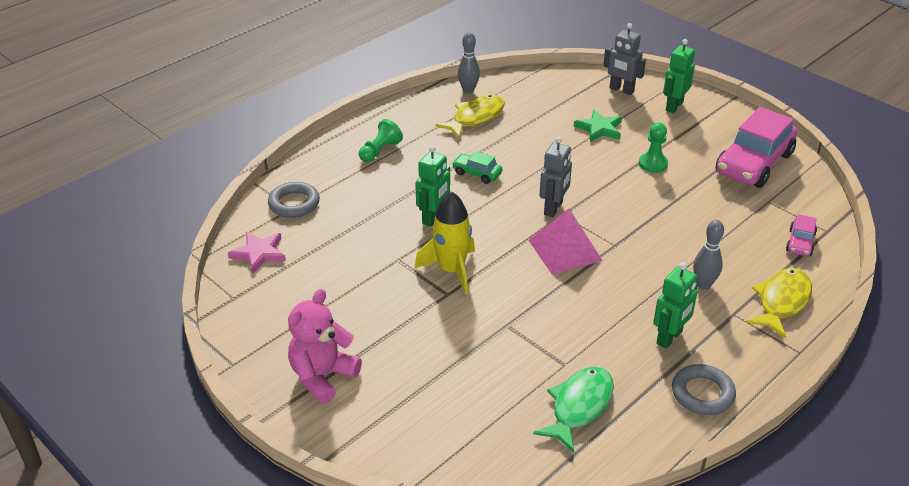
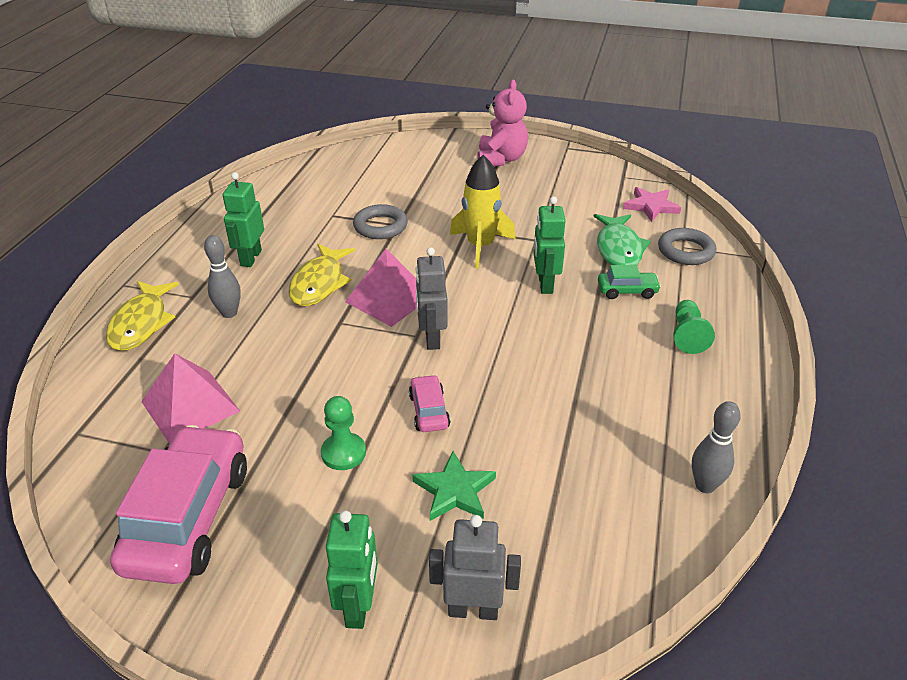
camera: 150 degrees right, 0 degrees up
(475, 117) = (640, 434): yellow fish -> yellow fish (319, 283)
(477, 173) = (552, 349): green car -> green car (627, 291)
(579, 406) = (307, 195): green fish -> green fish (619, 248)
(702, 393) = (211, 230): grey ring -> grey ring (380, 226)
(746, 222) = (190, 406): none -> pink pyramid
(800, 243) = (116, 401): pink car -> pink car (429, 411)

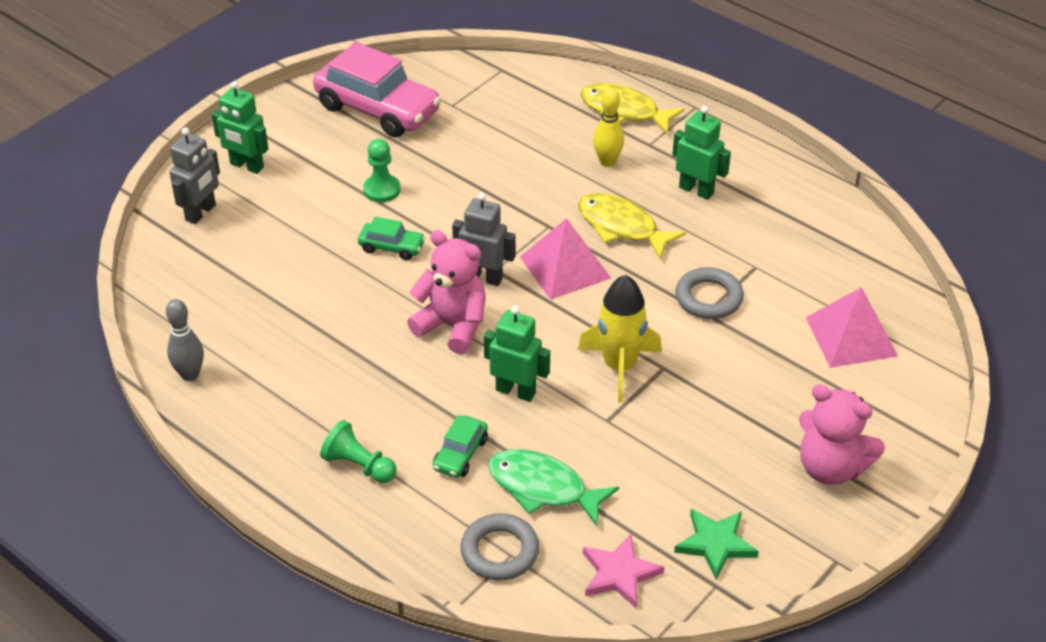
camera: 115 degrees right, 5 degrees up
(190, 406) = (493, 124): pink pyramid -> pink pyramid (851, 336)
(229, 313) = (607, 162): grey bowling pin -> yellow bowling pin
(429, 411) = (392, 247): pink car -> green car
(454, 490) = (300, 235): green star -> green star (715, 544)
(503, 337) = (452, 326): none -> pink teddy bear

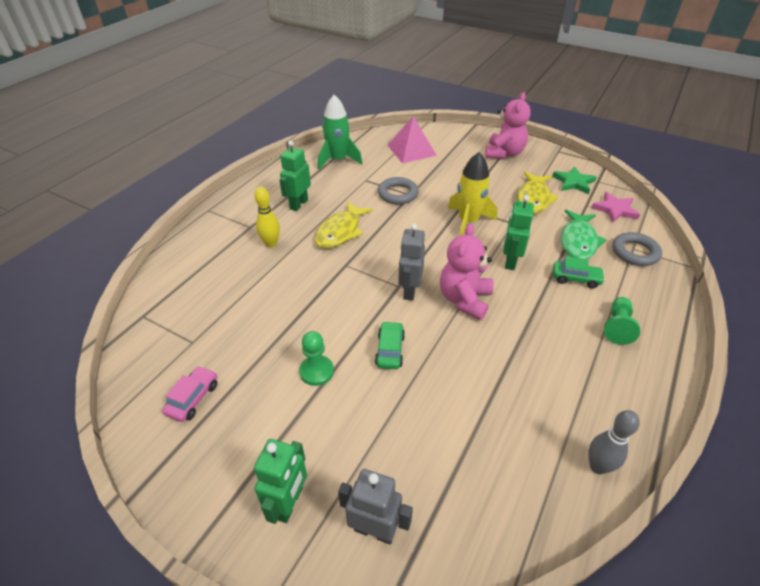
camera: 100 degrees left, 0 degrees up
(378, 109) = (193, 398): pink car -> pink car, size x0.46
(565, 267) = (387, 252): pink pyramid -> none
(624, 111) = (210, 241): yellow fish -> yellow fish (533, 199)
(821, 240) = (338, 160): none -> green rocket

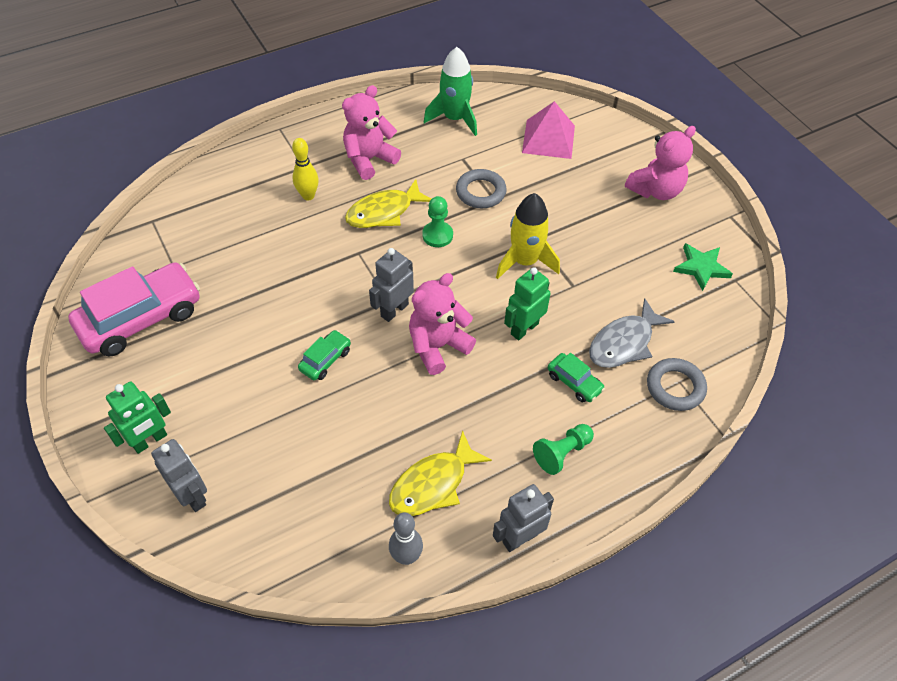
camera: 30 degrees right, 10 degrees up
(193, 398) = (141, 318): pink car -> pink car, size x2.17
(298, 204) = (369, 159): green robot -> pink teddy bear
(316, 371) = (250, 346): green pawn -> green pawn (437, 235)
(533, 199) = (628, 267): yellow fish -> yellow fish (433, 484)
(578, 241) = (624, 343): green fish -> grey fish
(615, 209) = (713, 326): pink star -> none
(655, 401) = (519, 538): none -> grey robot

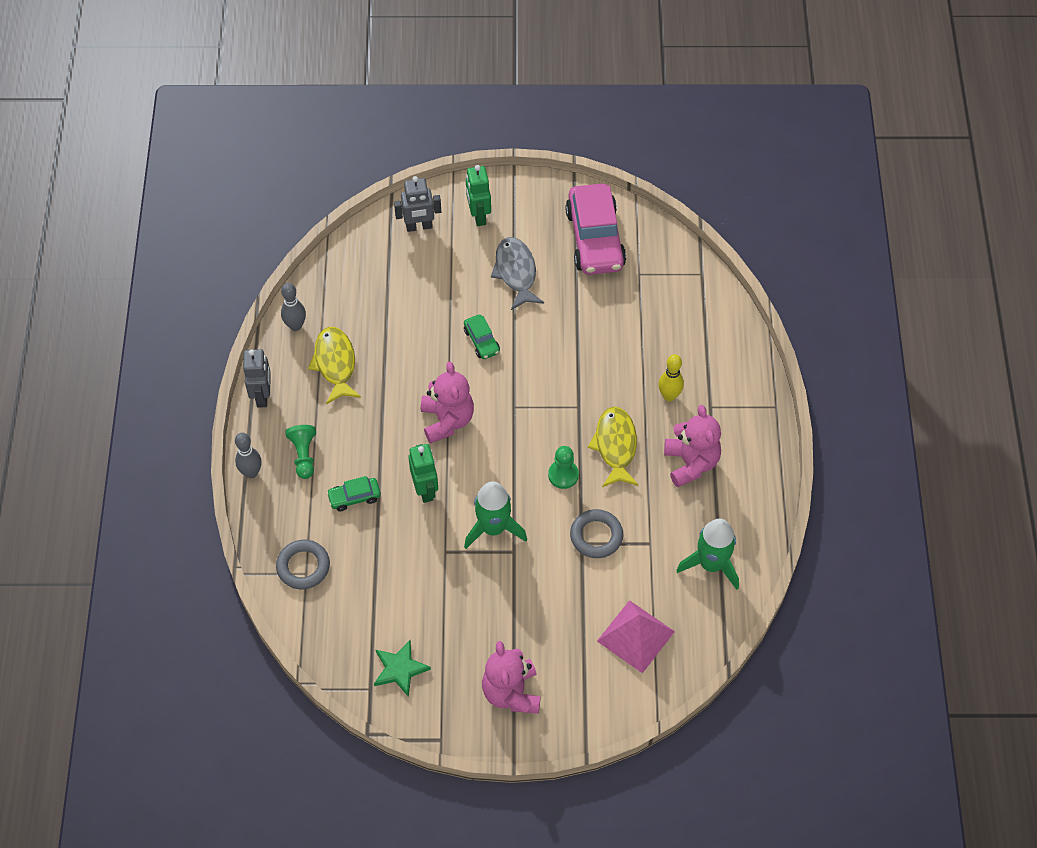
camera: 120 degrees right, 5 degrees up
(394, 310) = (501, 406): grey robot -> none
(525, 261) = (493, 528): yellow rocket -> green rocket
(617, 493) = (251, 472): none -> grey bowling pin
(624, 343) = (365, 555): grey fish -> grey fish (516, 272)

